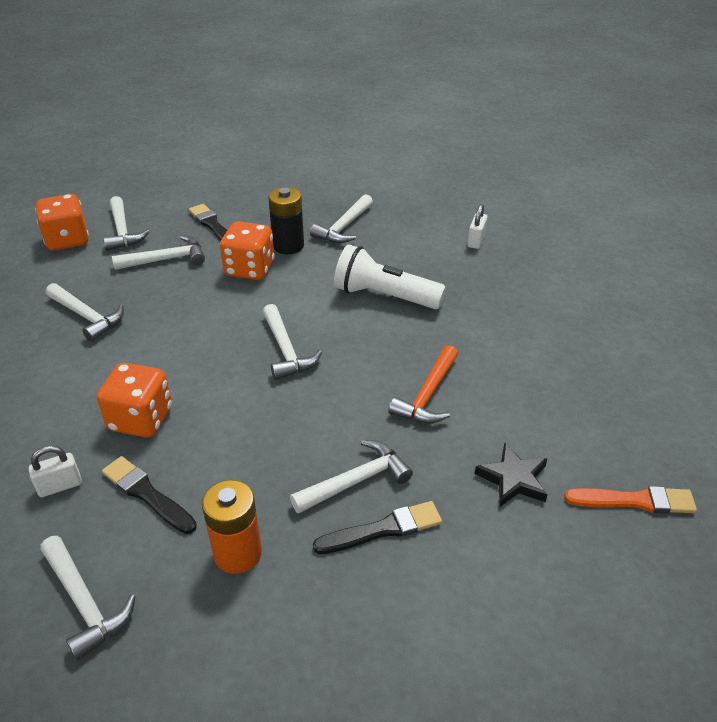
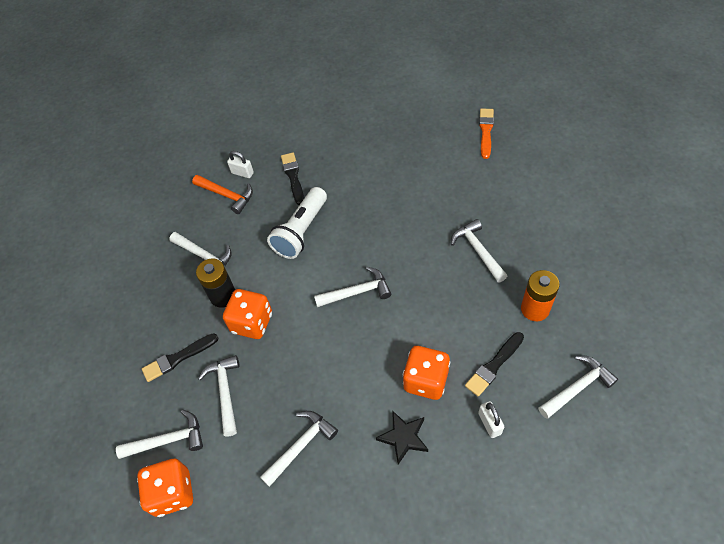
camera: 80 degrees left, 15 degrees up
(382, 529) = (512, 239): black brush -> black brush (293, 177)
(428, 395) = (406, 212): orange hammer -> orange hammer (227, 195)
(513, 479) = (473, 178): black star -> black star (403, 437)

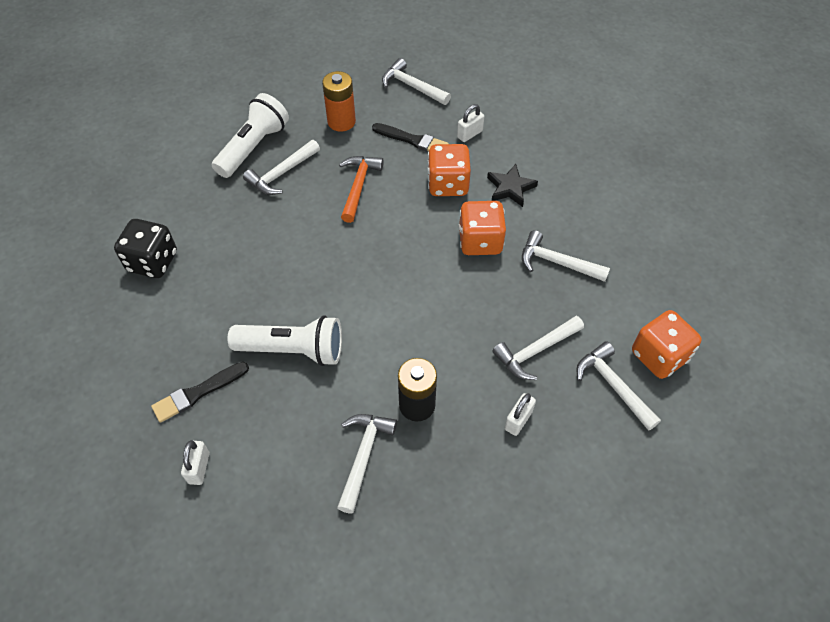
camera: 115 degrees left, 0 degrees up
(178, 358) = (518, 420): black brush -> white padlock
(227, 195) = (248, 472): orange hammer -> orange hammer (358, 186)
(252, 323) = (442, 357): orange dice -> orange dice (480, 241)
(357, 292) = (366, 265): white hammer -> none
(411, 161) = (153, 262): none -> black dice
(486, 131) = (94, 197): orange brush -> none
(516, 235) = (253, 147): none -> white flashlight

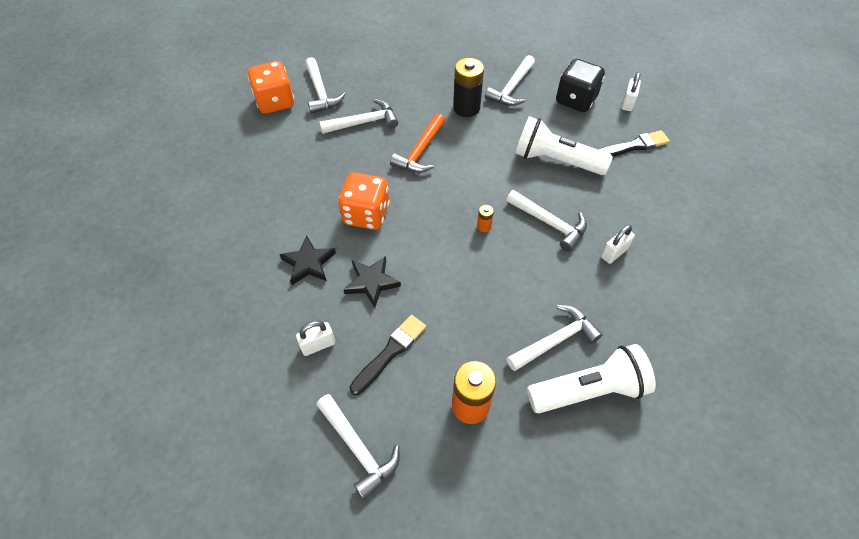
camera: 165 degrees left, 0 degrees up
(153, 262) = (691, 263): black dice -> black dice (576, 100)
(253, 147) = (589, 390): white flashlight -> white flashlight turned 150 degrees counterclockwise
(358, 186) = (469, 302): orange hammer -> orange hammer (420, 151)
(360, 255) = (484, 226): none -> orange battery
(412, 140) = (390, 353): black brush -> black brush turned 90 degrees clockwise
(448, 184) = (371, 282): orange dice -> black star
(518, 420) = (398, 87): white padlock -> white padlock (614, 253)
(557, 262) = (307, 181): white hammer -> white hammer (549, 223)

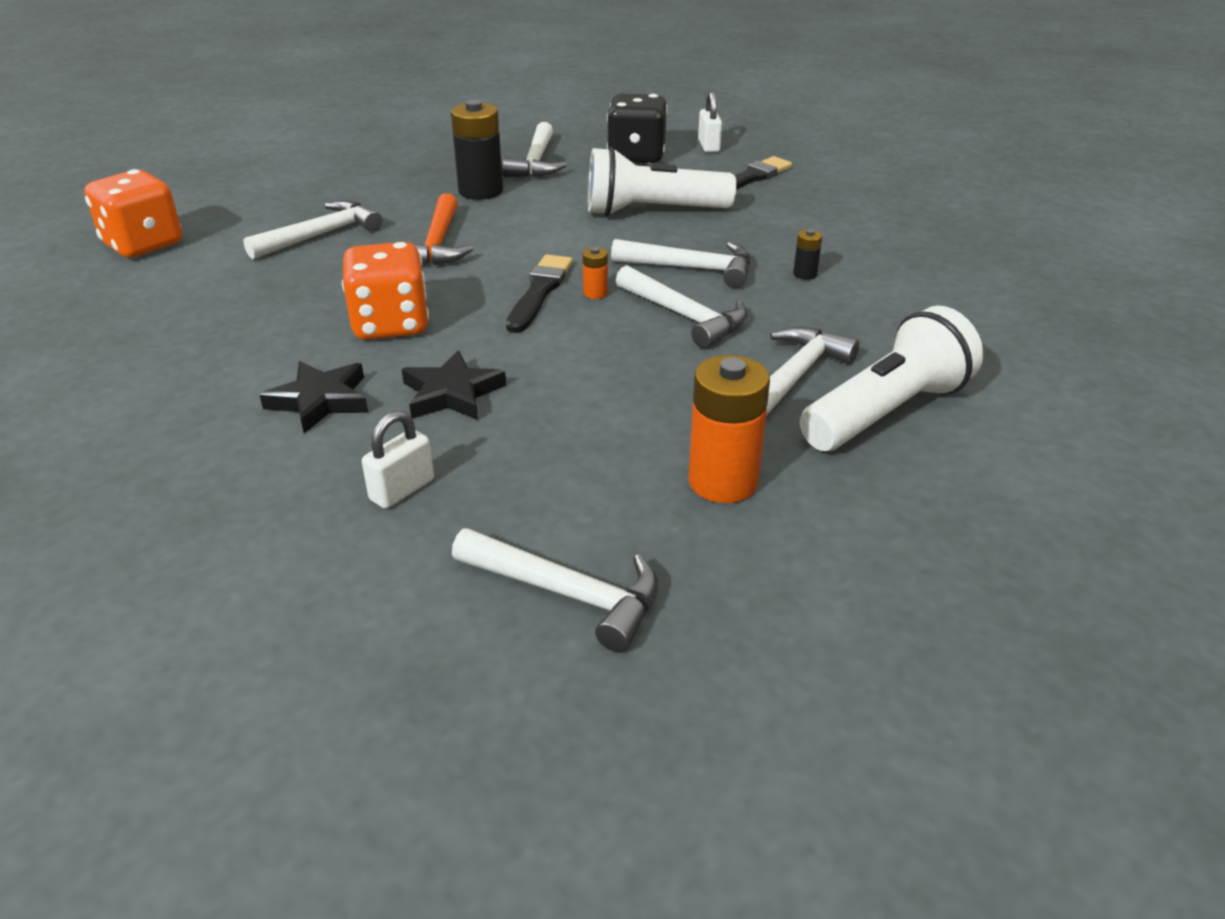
camera: 25 degrees left, 20 degrees down
(320, 92) = (223, 220): white hammer -> white hammer (684, 316)
(390, 353) = (541, 462): black brush -> black brush (539, 292)
(614, 253) = (805, 274): white padlock -> black battery

